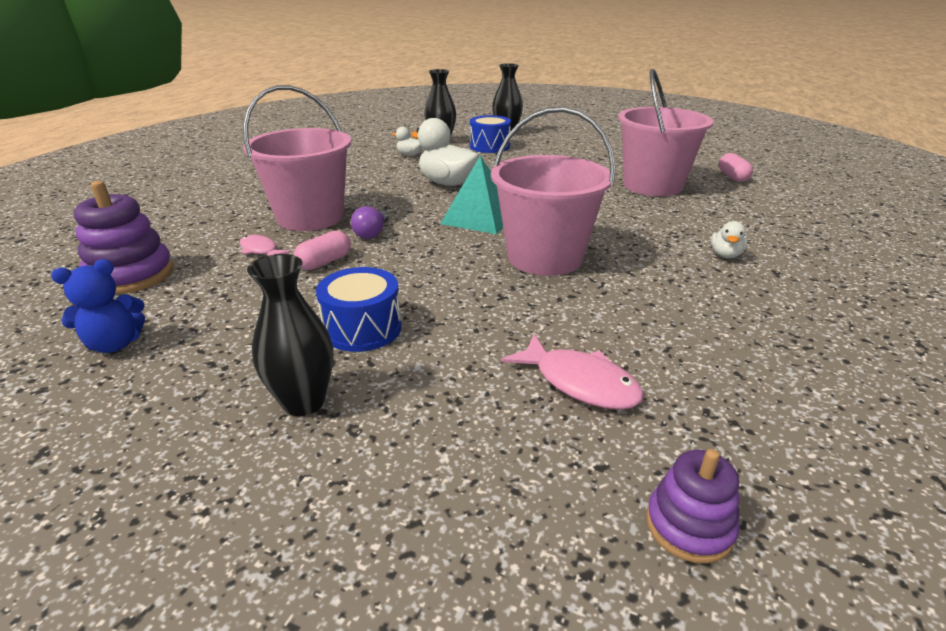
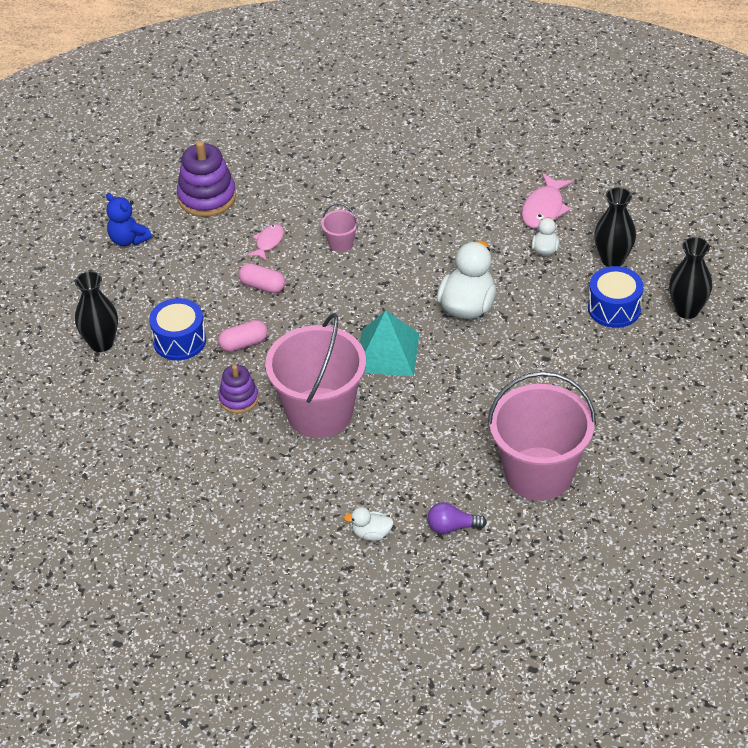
camera: 75 degrees right, 15 degrees up
(310, 217) = (341, 243): pink bucket -> pink bucket, size x0.41
(372, 233) = (324, 293): purple light bulb -> purple light bulb (452, 527)
(580, 383) = (153, 458): pink fish -> pink fish (544, 209)
(689, 526) = (54, 511): purple stacking toy -> purple stacking toy (238, 399)
(732, 177) = (607, 547): pink capsule -> pink capsule (243, 343)

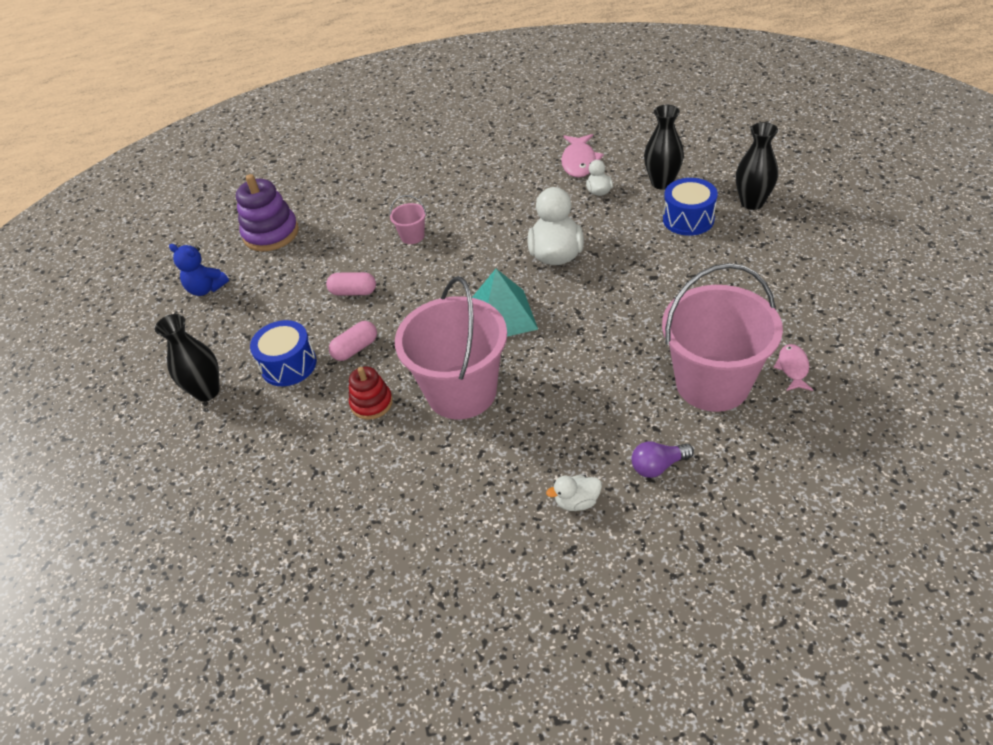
camera: 15 degrees left, 0 degrees up
(238, 399) = (371, 403): purple stacking toy -> red stacking toy
(268, 242) = (344, 254): pink fish -> pink fish (793, 368)

